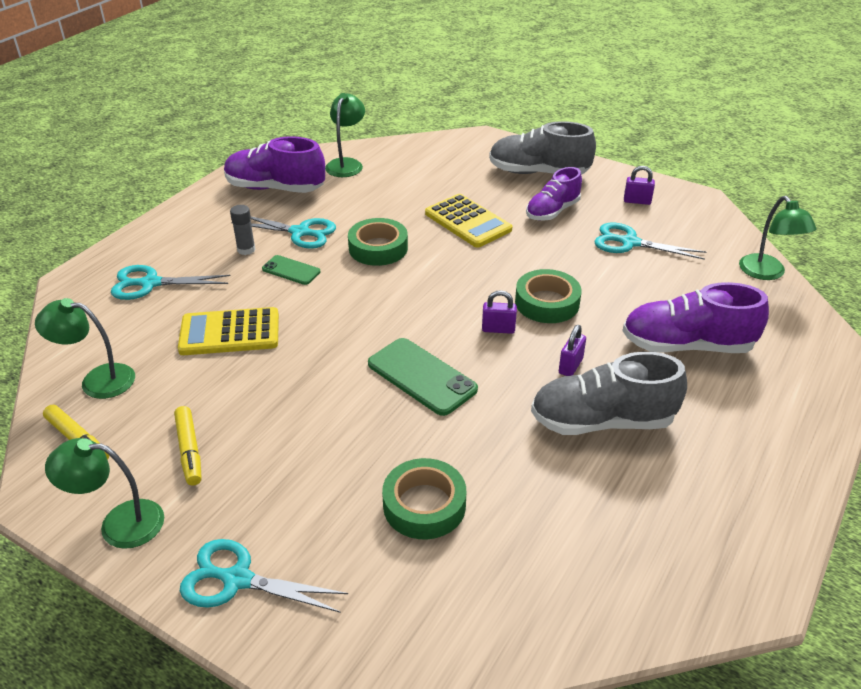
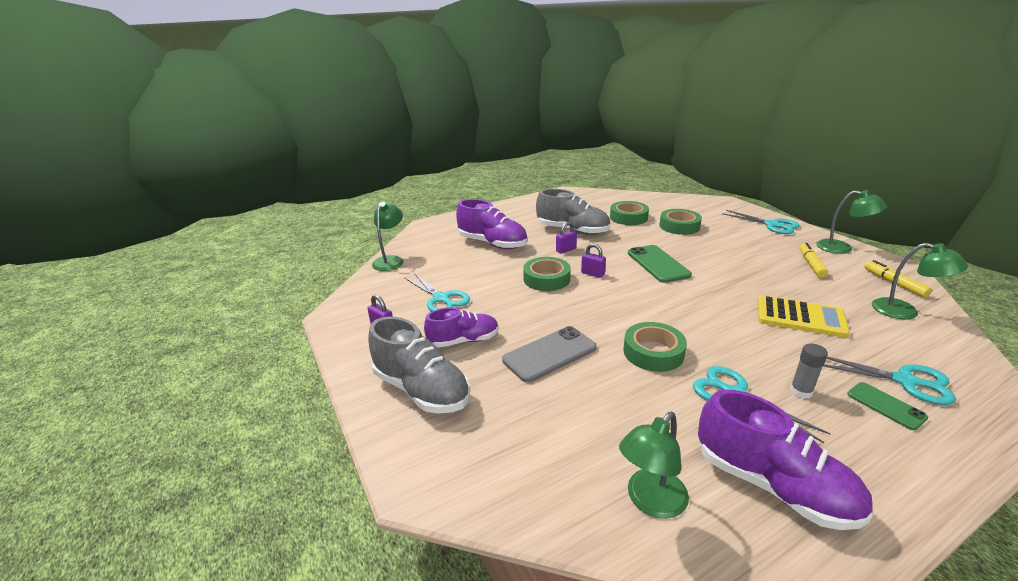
camera: 150 degrees left, 10 degrees down
(291, 270) = (747, 354): green phone -> green phone (885, 406)
(468, 221) = (549, 354): yellow calculator -> grey phone
(536, 507) = (628, 217): none -> green tape

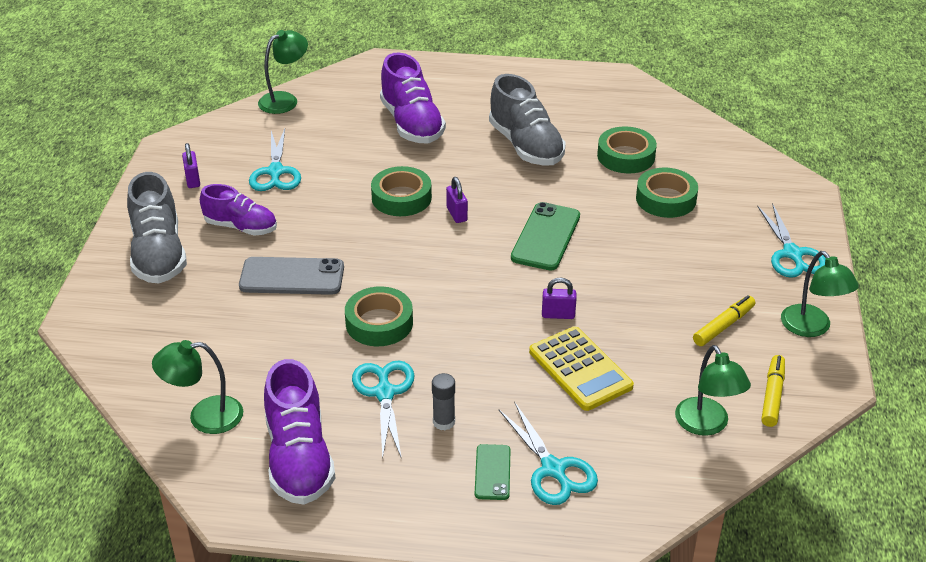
camera: 35 degrees right, 10 degrees up
(566, 250) = (476, 170): purple padlock -> purple padlock (558, 315)

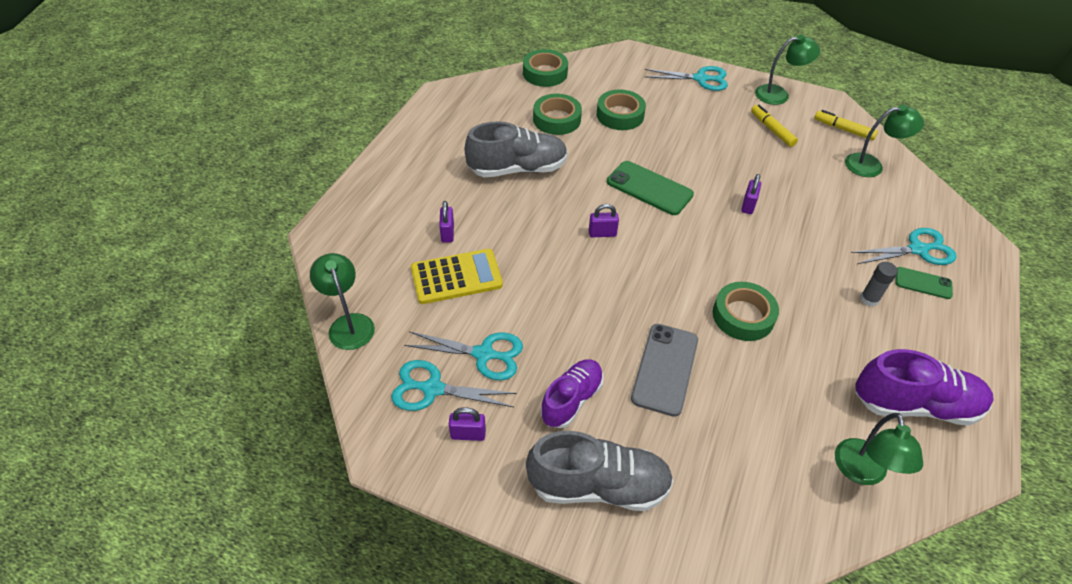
camera: 75 degrees left, 10 degrees up
(384, 393) = (834, 330): turquoise scissors -> turquoise scissors (433, 389)
(401, 198) = (565, 264): green tape -> green tape (545, 73)
(412, 124) = (447, 233): purple shoe -> purple padlock
(580, 369) = (812, 209): yellow calculator -> yellow calculator (456, 277)

